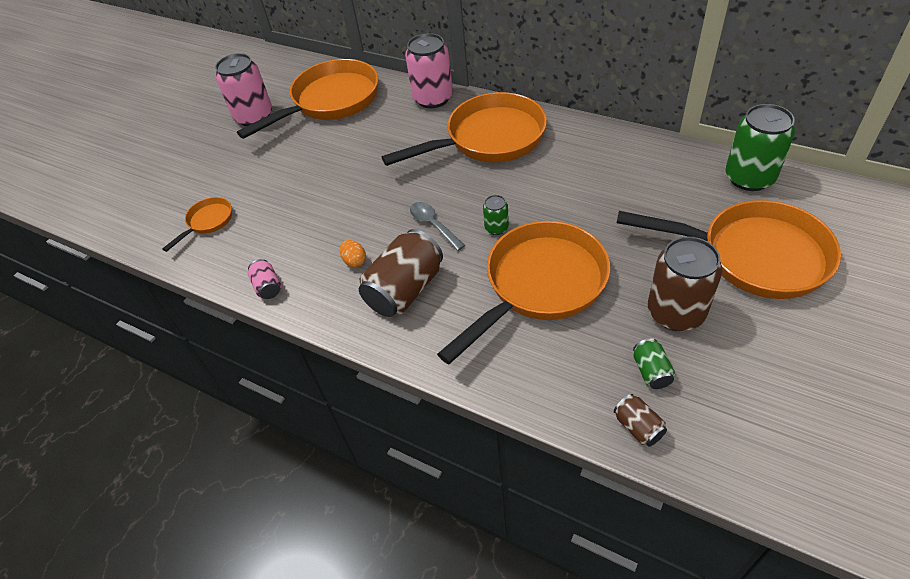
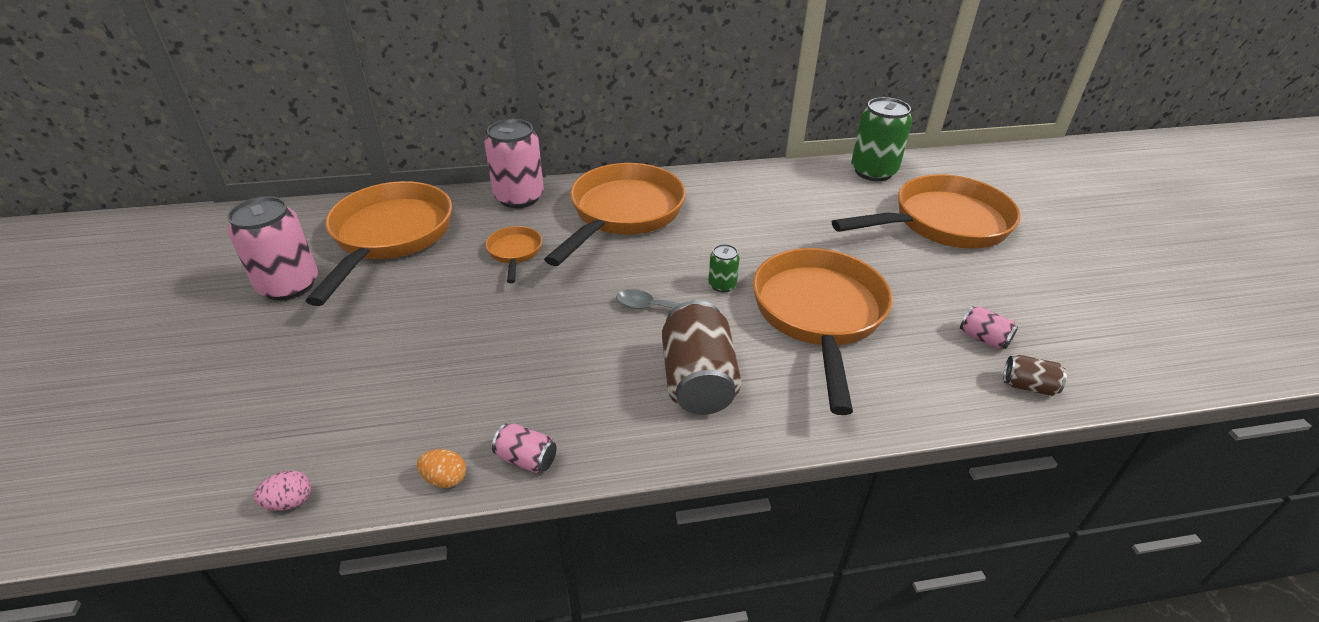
camera: 45 degrees left, 10 degrees down
(155, 250) = (290, 502): none -> pink egg
(208, 222) = (347, 428): orange pan -> orange pan (514, 253)
(354, 261) = (607, 379): orange egg -> orange egg (445, 479)
(651, 371) = (983, 338): green can -> pink can
(675, 312) = (944, 286): brown can -> none

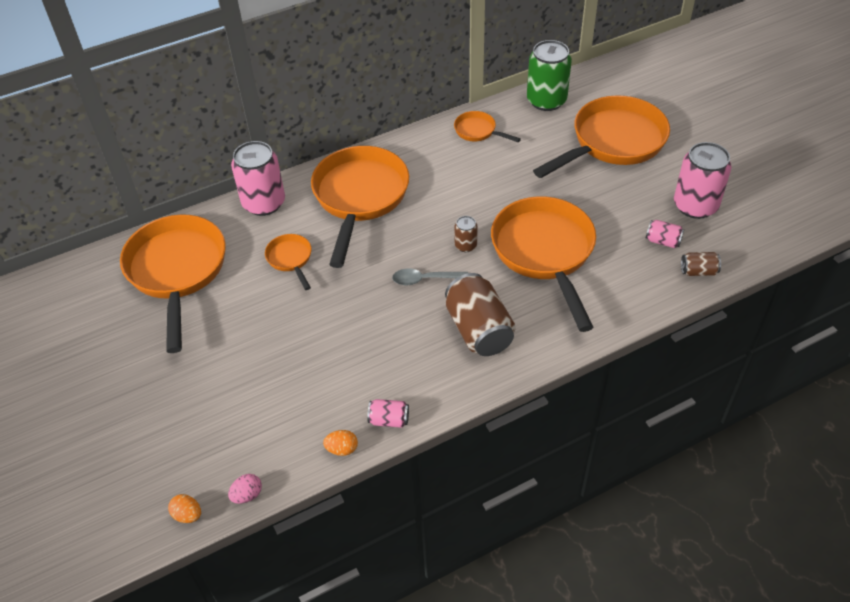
camera: 15 degrees left, 10 degrees up
(201, 504) = (188, 515): none -> orange egg
(289, 285) = (124, 339): pink can -> pink can (695, 205)
(722, 285) = (465, 245): green can -> brown can
(784, 183) = (478, 131): none -> orange pan

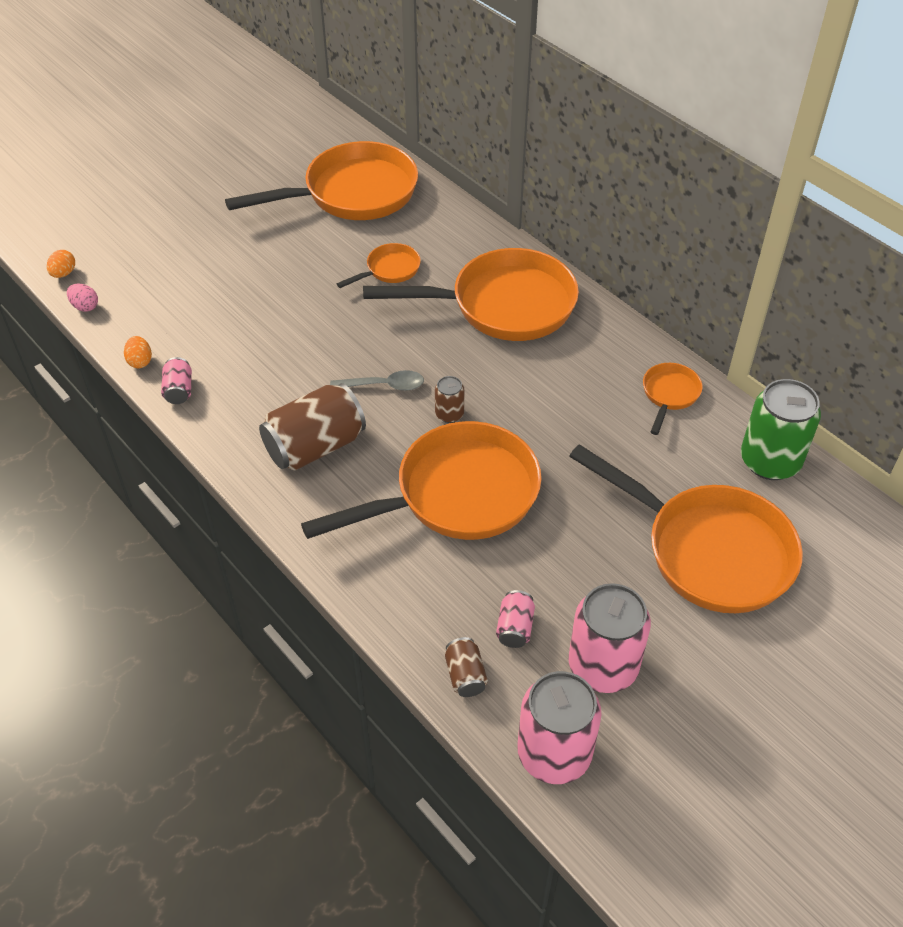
camera: 75 degrees right, 0 degrees up
(264, 203) = (469, 231): pink can -> pink can (554, 753)
(424, 279) = (384, 385): grey spoon -> grey spoon turned 105 degrees clockwise

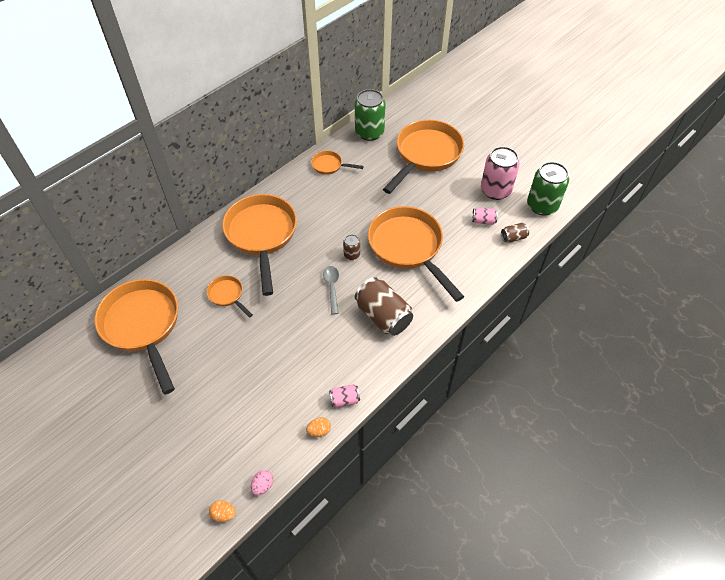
camera: 95 degrees left, 5 degrees up
(554, 753) = (542, 205): pink can -> green can

